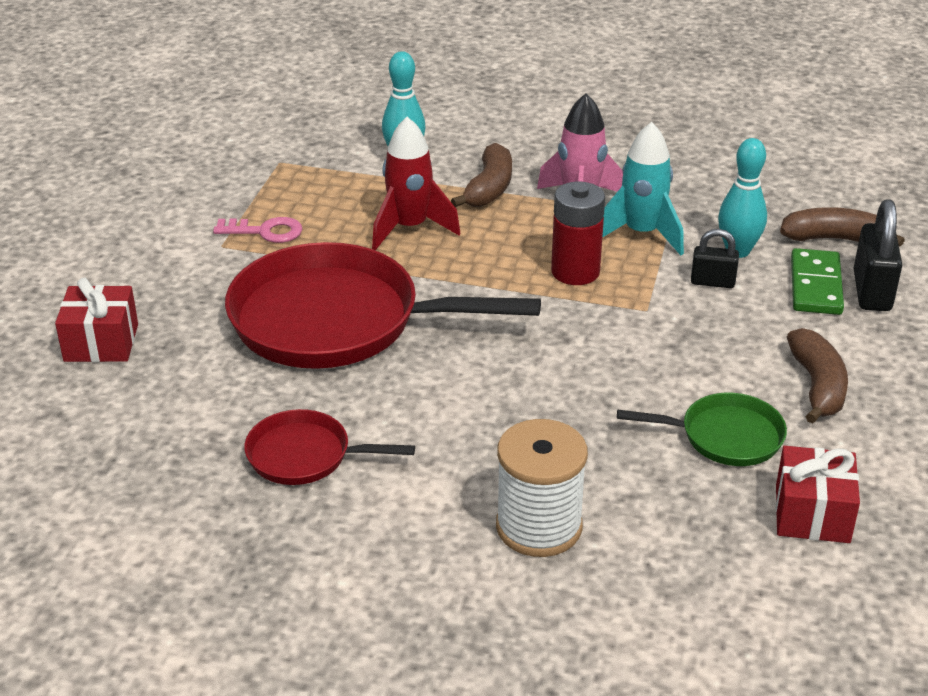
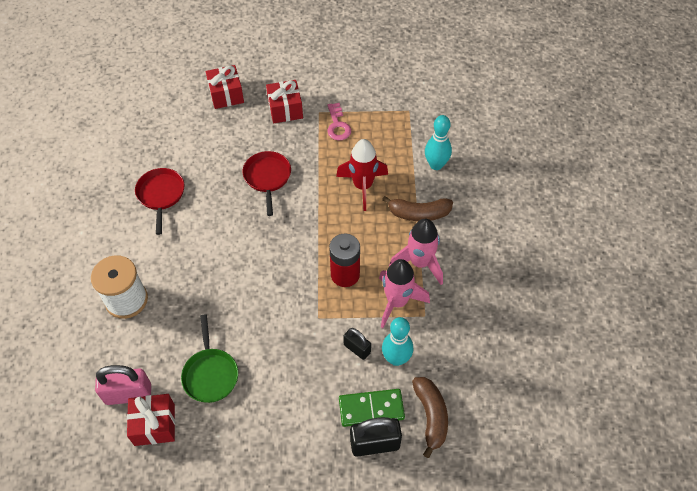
camera: 75 degrees right, 20 degrees up
(189, 279) = (285, 109): none -> red gift
(337, 321) = (267, 178): red pan -> red pan, size x0.49
(641, 234) = (397, 302): turquoise rocket -> pink rocket
(712, 282) = (357, 348): black padlock -> black padlock turned 45 degrees counterclockwise
(745, 542) = (128, 394): none -> pink padlock
(817, 386) = (266, 418): brown banana -> none

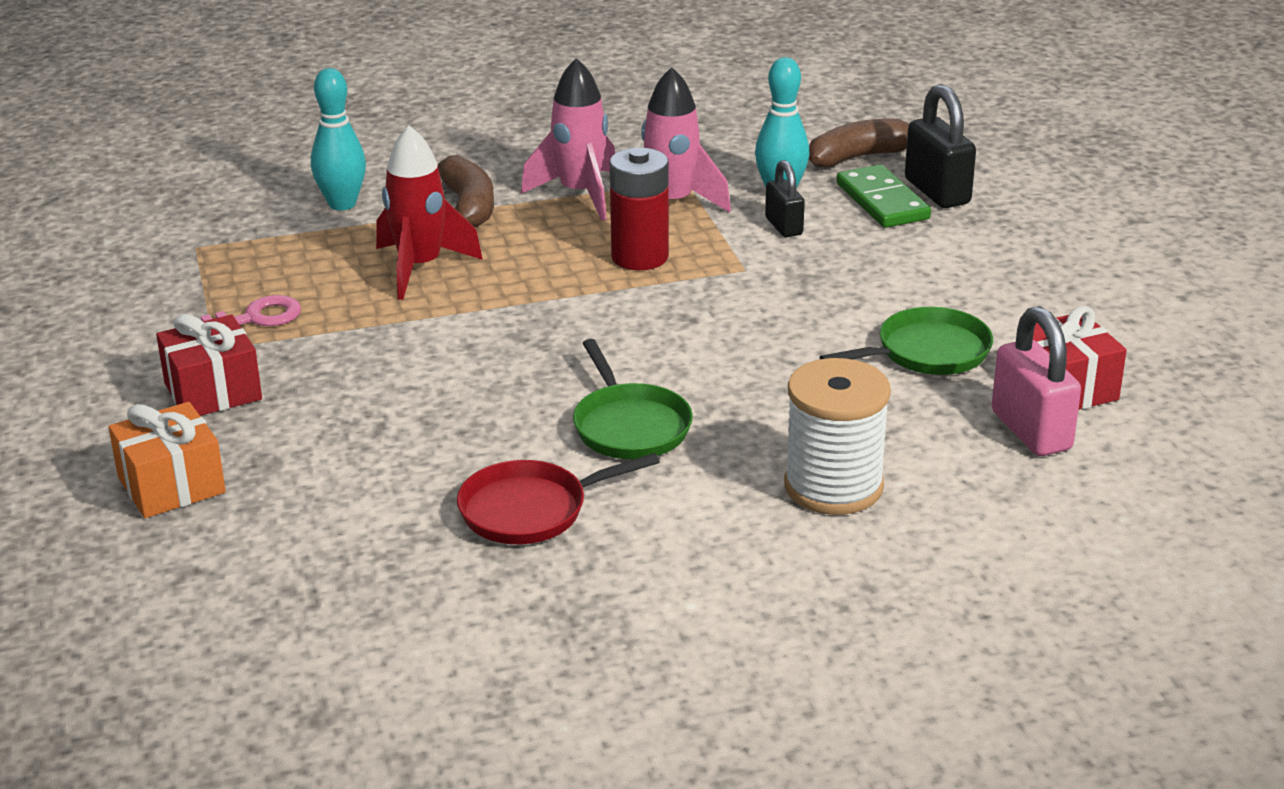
camera: 105 degrees left, 25 degrees down
(202, 238) = (629, 426): none -> green pan
(226, 95) = (171, 485): red gift -> orange gift
(267, 178) = (431, 377): red pan -> none
(357, 348) = (784, 226): black padlock -> black padlock turned 45 degrees counterclockwise

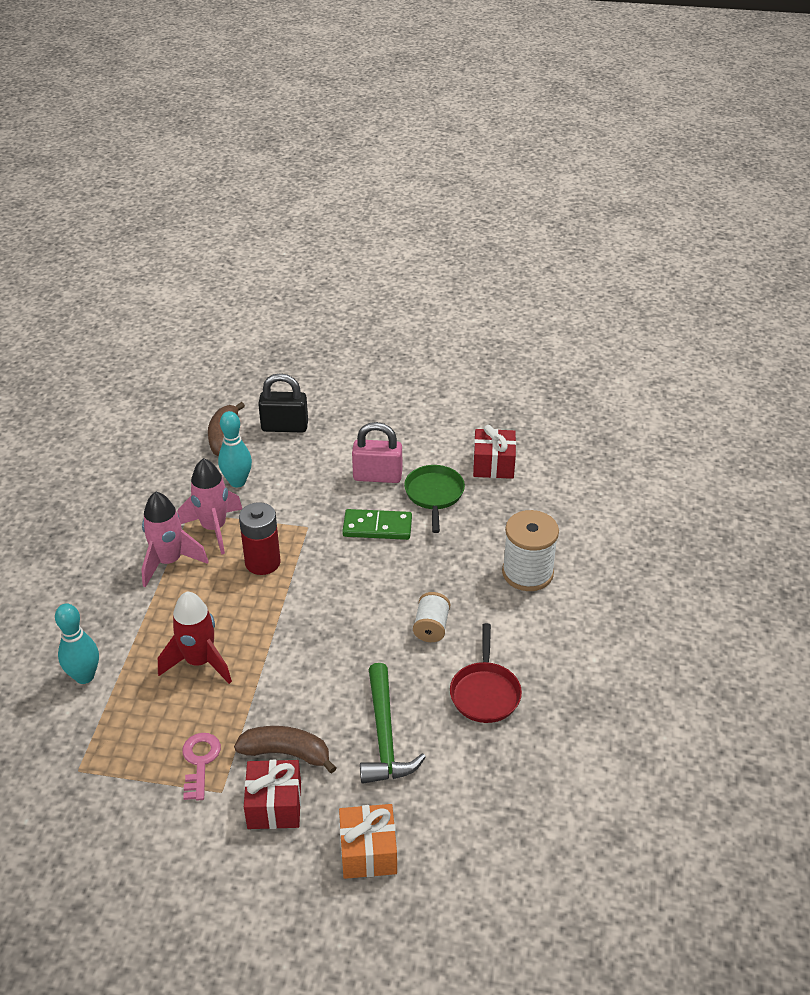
camera: 65 degrees left, 10 degrees up
(384, 442) = (384, 736): none -> green hammer
(468, 207) = (141, 616): brown banana -> brown banana (286, 753)
(629, 426) = (431, 627): green pan -> white spool
(784, 226) = (275, 495): black padlock -> none
(882, 201) = (278, 449): green domino -> green domino (377, 527)
(1031, 431) = (521, 490): pink padlock -> pink padlock (377, 476)

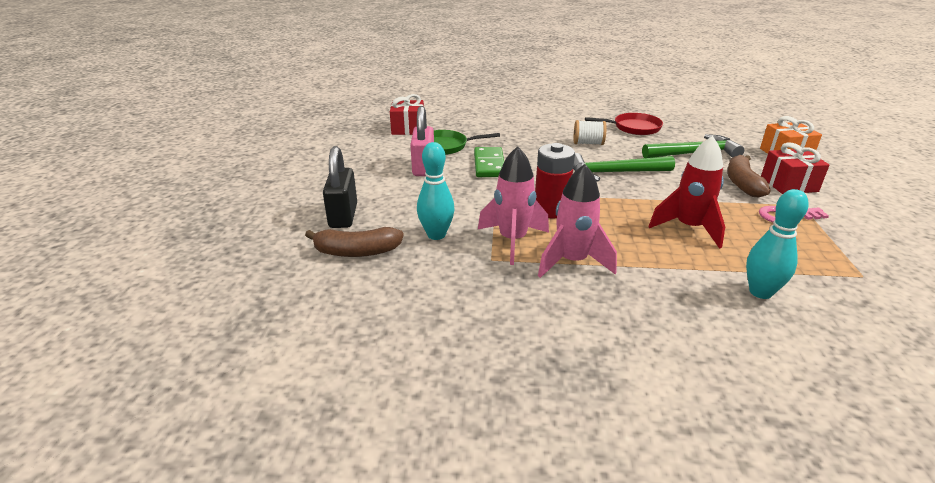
camera: 95 degrees left, 10 degrees down
(339, 633) = (614, 173): none -> green hammer
(527, 573) = (521, 118): white spool -> none

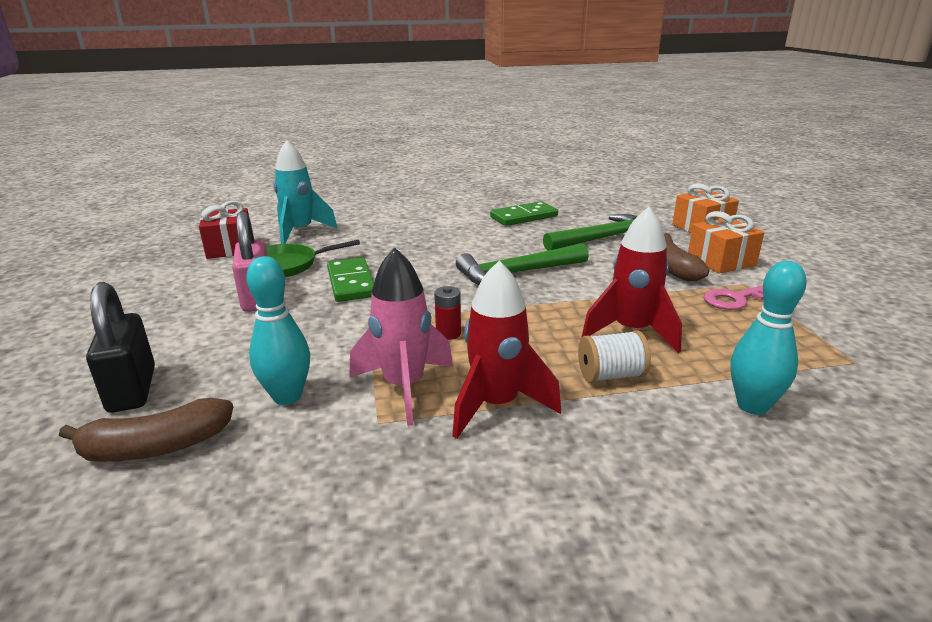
camera: 15 degrees left, 5 degrees down
(458, 121) = (300, 232): none -> turquoise rocket
(551, 210) = (448, 333): red battery -> red battery, size x0.52
(572, 262) = (496, 405): pink rocket -> red rocket
(588, 143) = (474, 241): white spool -> white spool (610, 375)
(633, 128) = (524, 217): red pan -> green domino
(789, 184) = (721, 261): red gift -> orange gift

